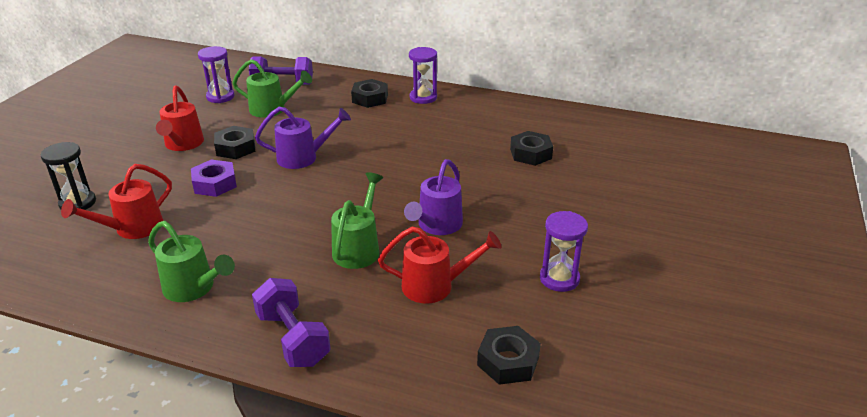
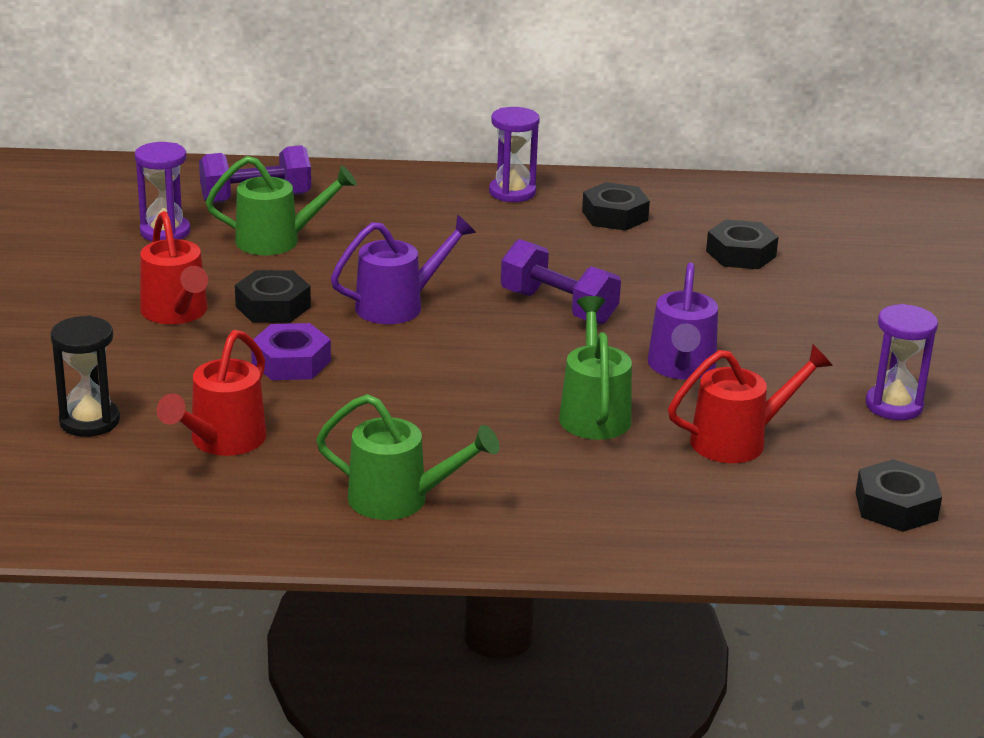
camera: 20 degrees left, 5 degrees down
(293, 339) = (599, 532): purple dumbbell -> purple dumbbell (558, 307)
(370, 98) = (426, 204): black nut -> black nut (614, 215)

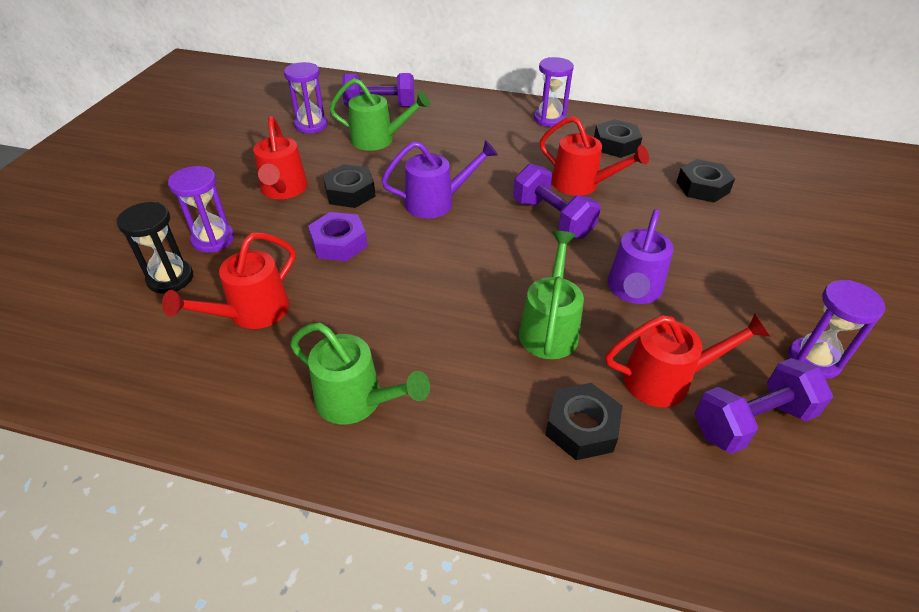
camera: 15 degrees right, 15 degrees up
(117, 376) = (213, 239): none -> purple hourglass
(584, 267) = (582, 185): none -> red watering can
(834, 462) = (751, 422): none -> purple dumbbell
(896, 506) = (807, 493): black nut -> black nut (581, 427)

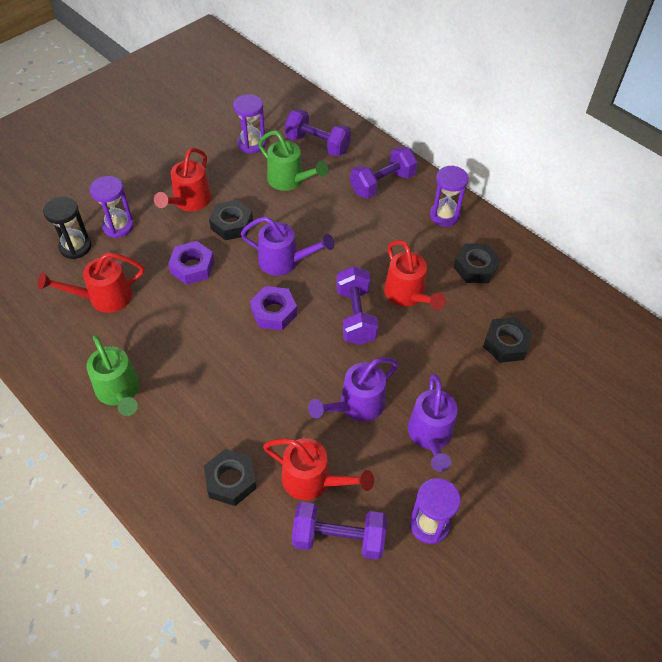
camera: 30 degrees right, 10 degrees up
(468, 247) = (274, 312): none -> purple nut
(471, 115) = (382, 184): none -> purple dumbbell
(549, 328) = (273, 403): green watering can -> none
(726, 284) = (430, 436): none -> purple watering can

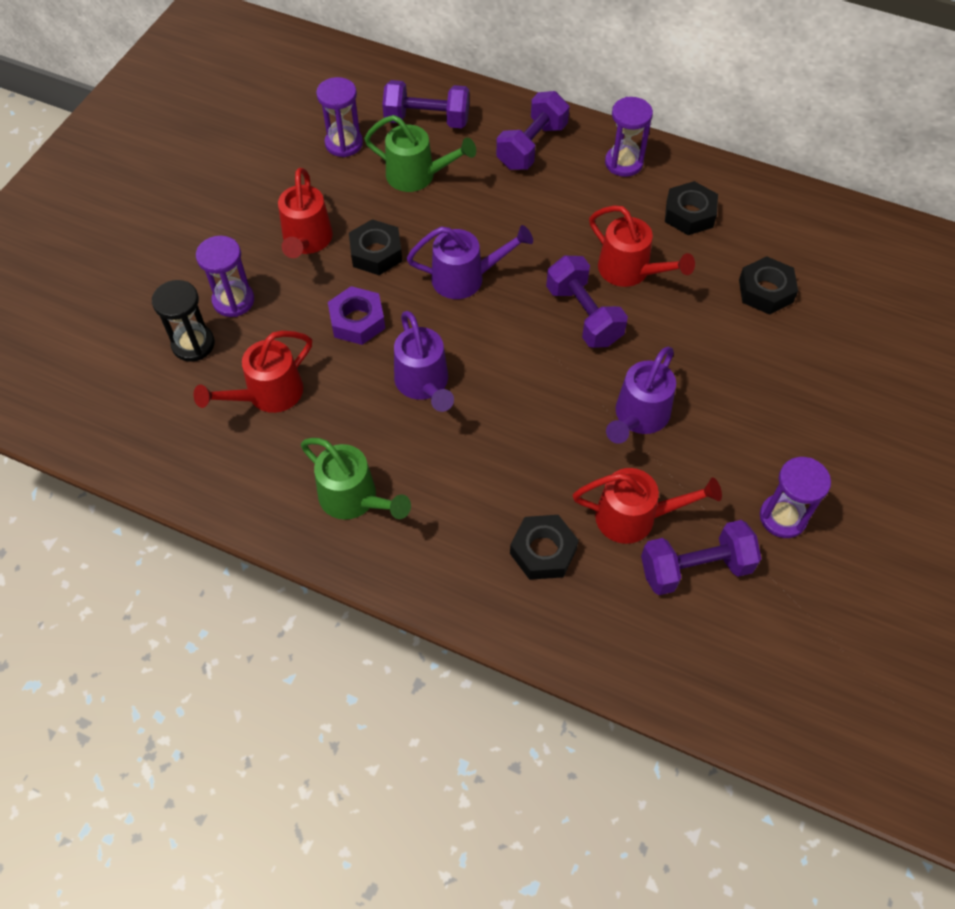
camera: 20 degrees left, 5 degrees up
(274, 312) = (486, 342): purple nut -> none
(430, 436) = (736, 422): purple watering can -> purple watering can (424, 384)

